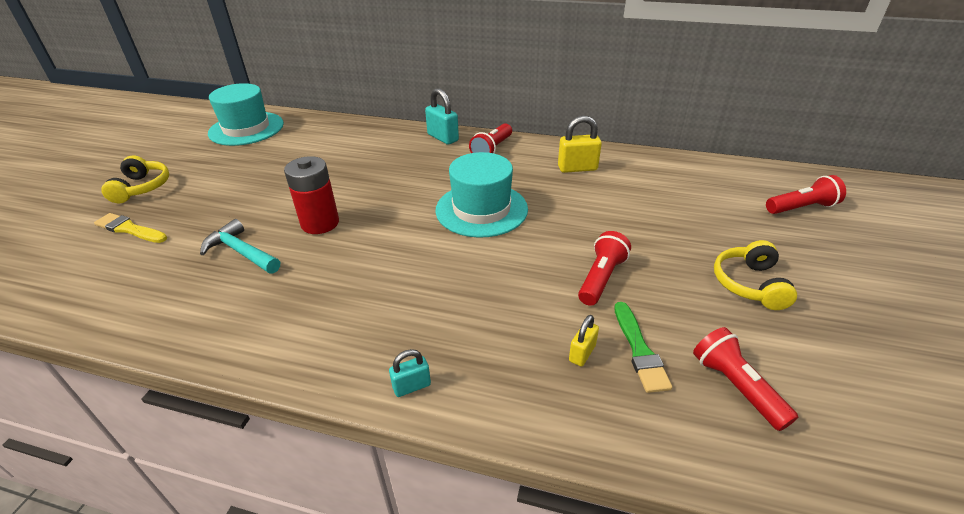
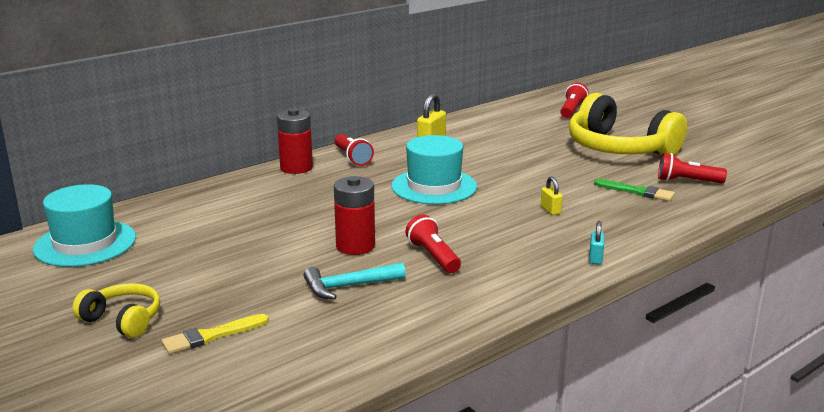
camera: 55 degrees left, 15 degrees down
(443, 138) = (296, 168): turquoise padlock -> red battery
(582, 353) = (623, 206): yellow padlock -> yellow padlock (550, 210)
(601, 278) = (564, 179): red flashlight -> red flashlight (433, 256)
(749, 284) = (619, 148): yellow headphones -> yellow headphones, size x2.03

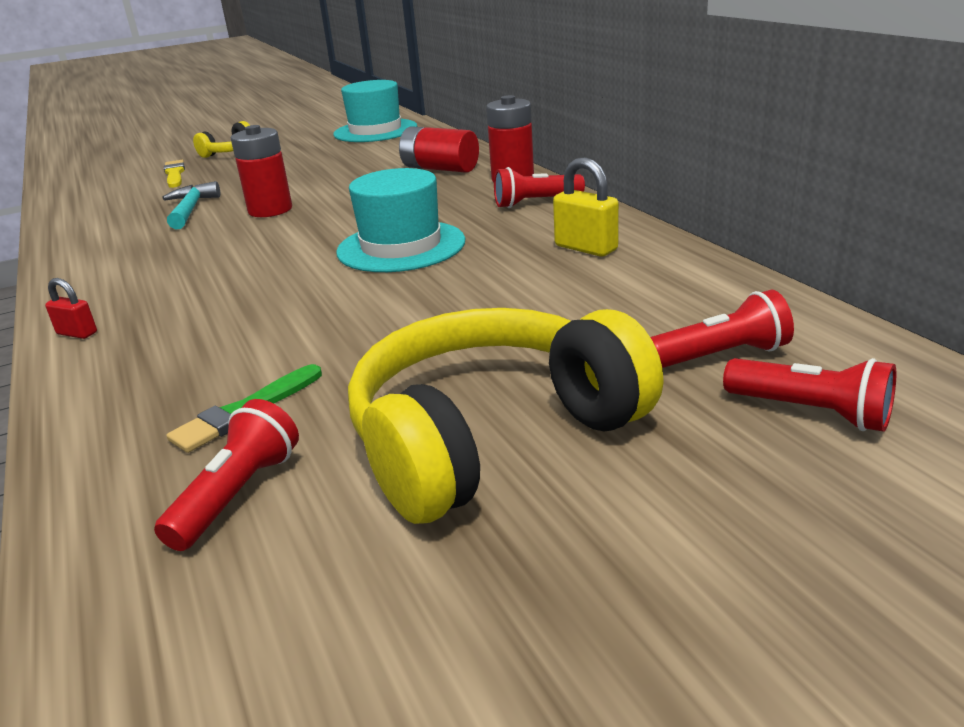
camera: 105 degrees right, 5 degrees up
(256, 194) = (440, 168): none -> red battery
(433, 256) = (204, 242): red flashlight -> red flashlight (722, 356)
(550, 210) = (250, 318): yellow padlock -> none
(595, 258) = (77, 333): turquoise padlock -> red padlock

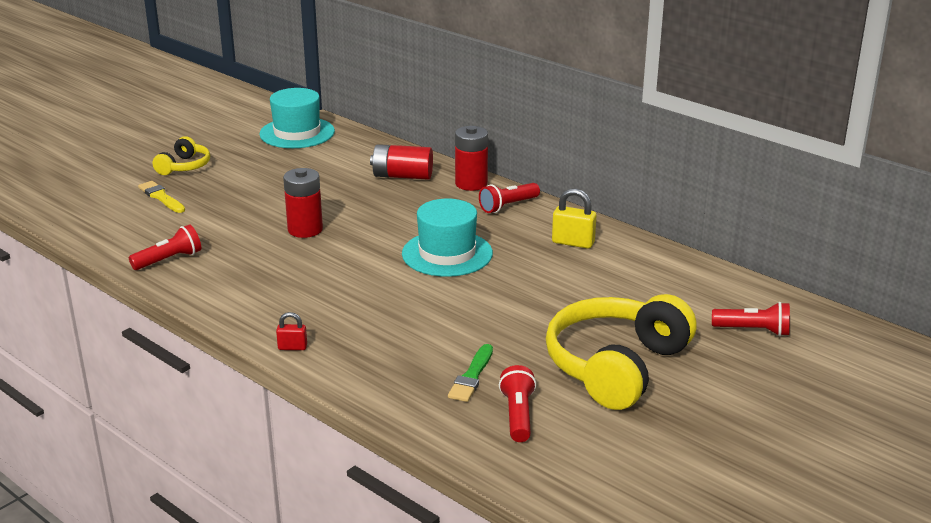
camera: 25 degrees left, 0 degrees up
(190, 209) = (232, 235): turquoise hammer -> none
(722, 356) = (697, 306): red flashlight -> red flashlight (169, 260)

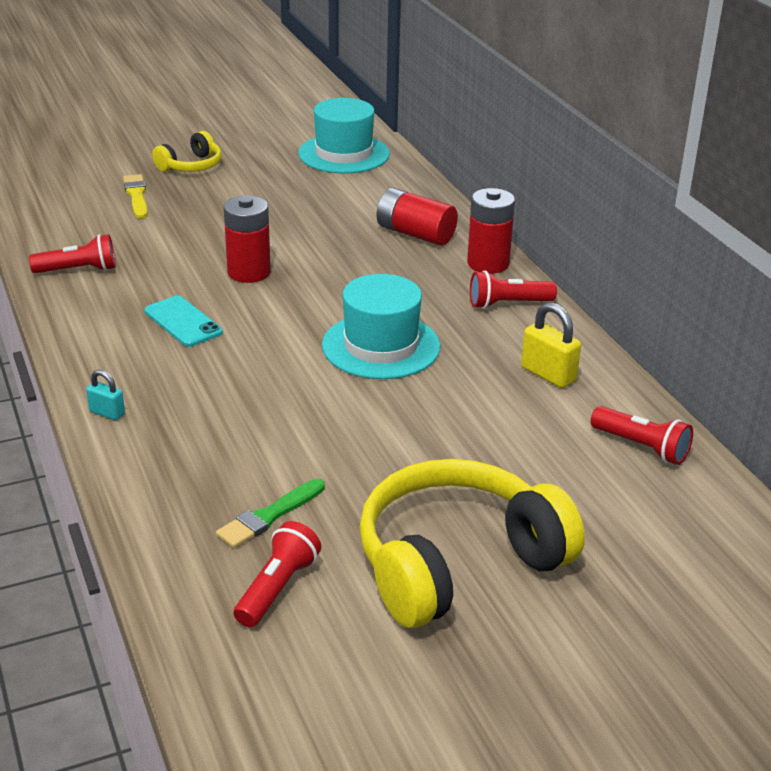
camera: 25 degrees right, 5 degrees up
(288, 274) = (183, 322): none -> turquoise phone
(292, 347) = (107, 413): red padlock -> turquoise padlock
(753, 330) = (689, 573): red flashlight -> red flashlight (642, 447)

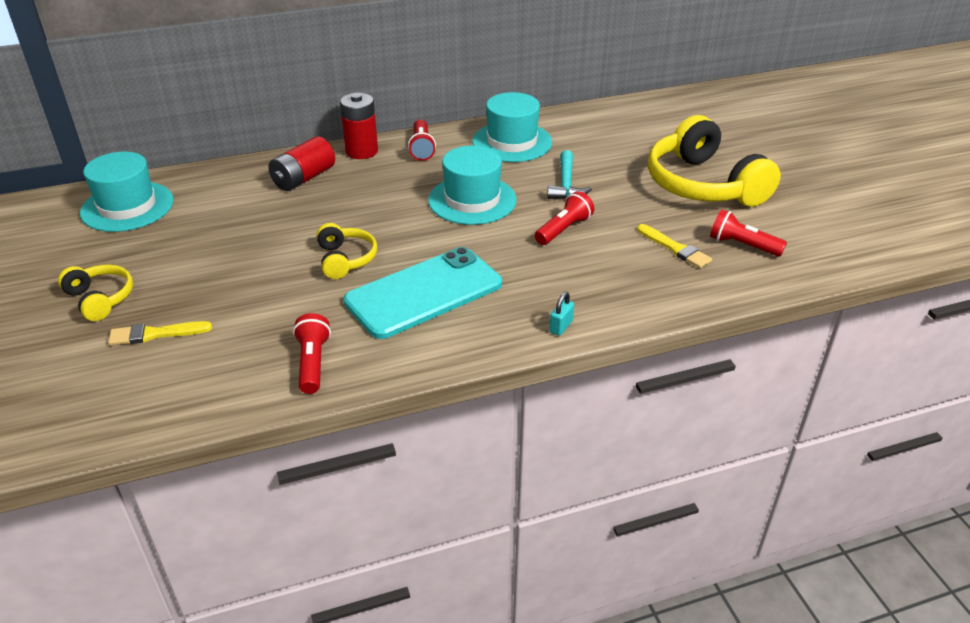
camera: 85 degrees left, 5 degrees up
(183, 322) = (424, 293): turquoise phone -> turquoise phone, size x1.96
(249, 272) = (345, 259): red battery -> yellow headphones
(269, 516) = (675, 248): green brush -> yellow brush
(434, 422) = (566, 184): none -> turquoise hammer
(548, 374) = (512, 142): yellow padlock -> turquoise hat
(642, 447) = (588, 122): red flashlight -> red flashlight (564, 229)

